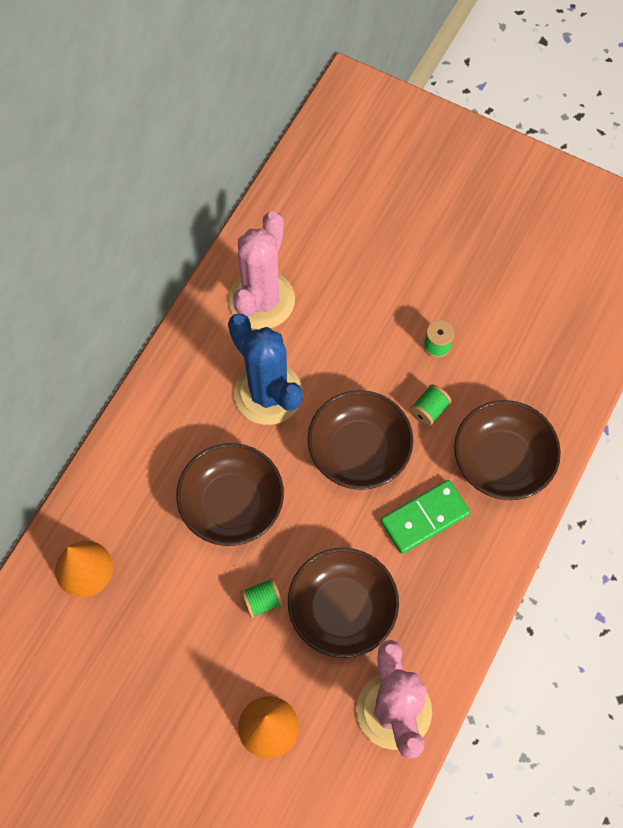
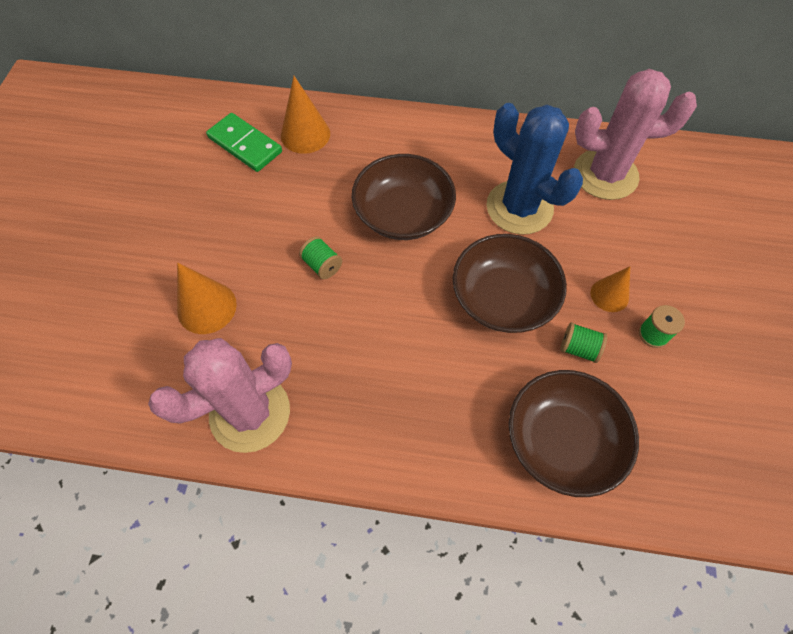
camera: 70 degrees right, 5 degrees down
(268, 393) = (519, 207): blue cactus -> blue cactus turned 75 degrees counterclockwise
(342, 609) = (338, 333): brown bowl -> none
(388, 361) = (609, 295): none -> orange cone
(424, 517) = (461, 380): green domino -> green domino (245, 145)

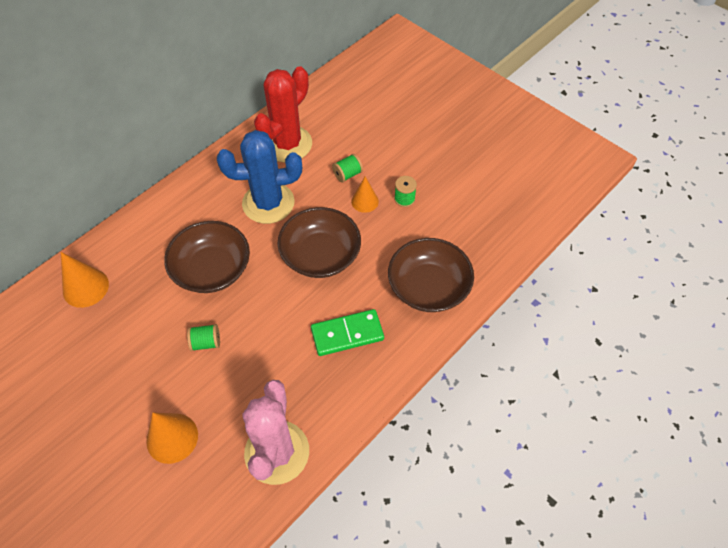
camera: 55 degrees left, 5 degrees down
(245, 145) = (53, 333): green domino -> green domino (347, 334)
(578, 348) = (383, 240): green spool -> green spool (347, 174)
(605, 175) = (287, 144): pink cactus -> red cactus

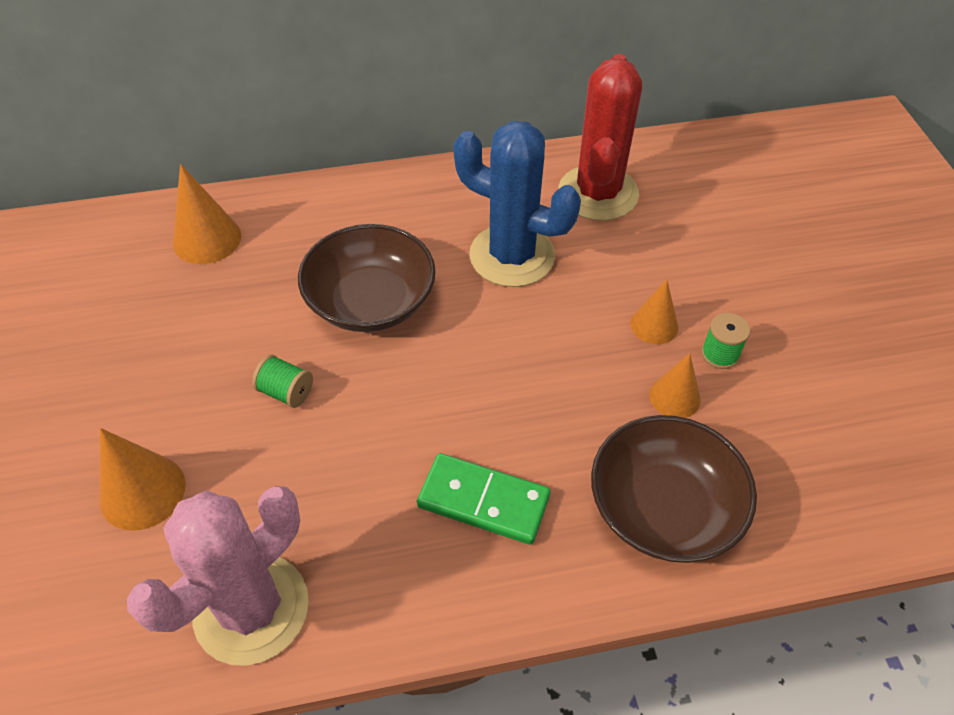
camera: 35 degrees right, 5 degrees down
(287, 144) = (598, 193): red cactus -> red cactus turned 60 degrees counterclockwise
(320, 255) = (531, 364): brown bowl -> none
(347, 174) = (655, 275): green spool -> none
(398, 232) = (674, 397): none -> orange cone

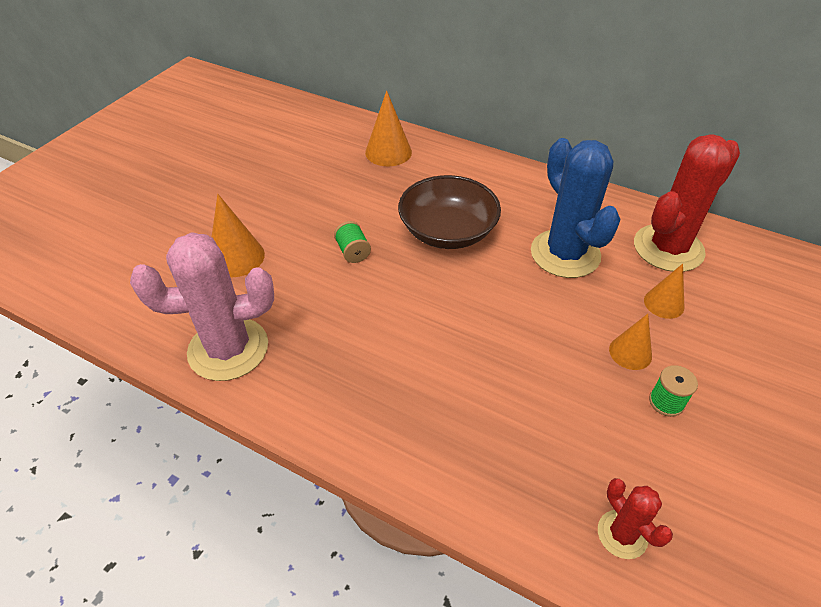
camera: 40 degrees right, 5 degrees down
(483, 501) = (405, 382): green domino -> none
(664, 508) = (521, 470): brown bowl -> none
(674, 397) = (600, 407): orange cone -> orange cone (664, 303)
(785, 503) = (622, 534): none -> red cactus

